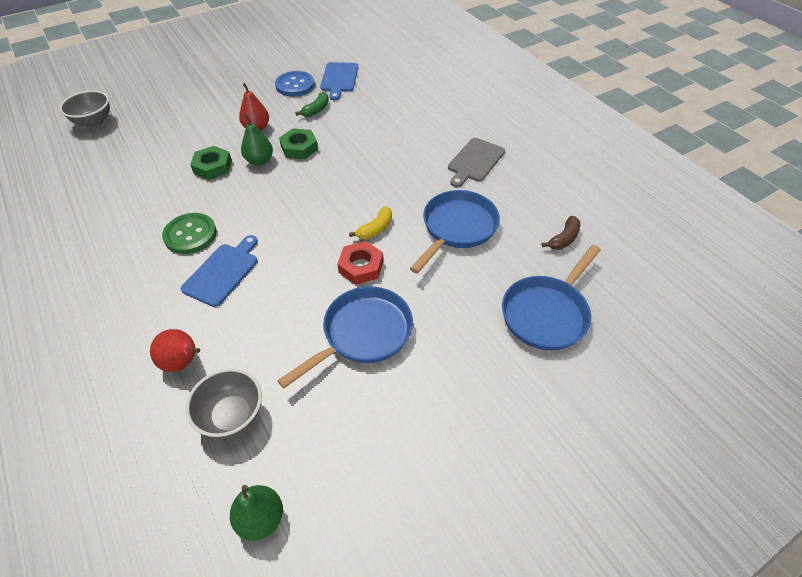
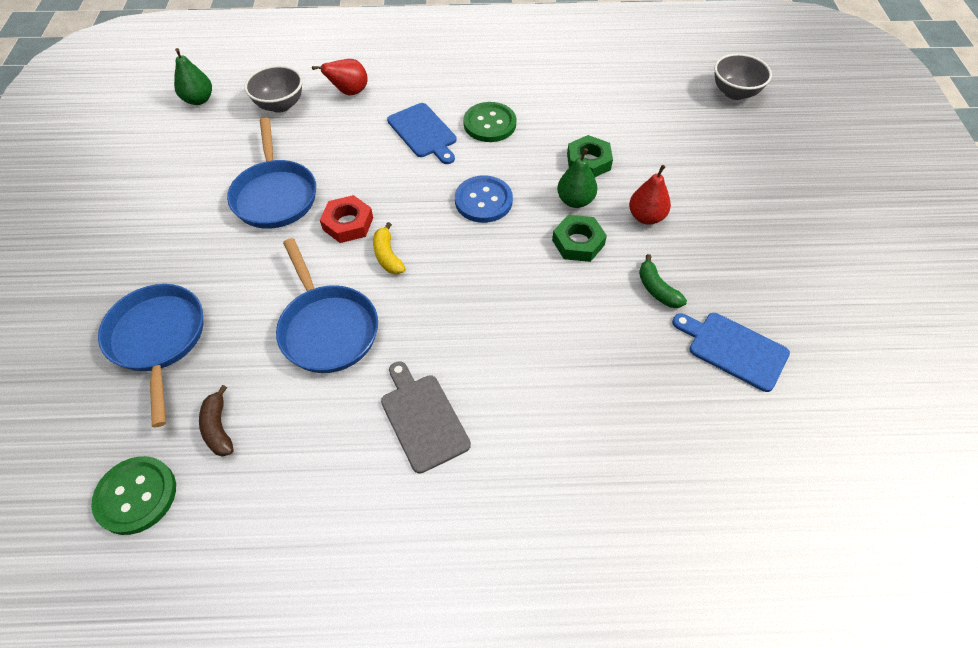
camera: 120 degrees right, 5 degrees up
(295, 85) = (738, 288): blue button -> blue button (483, 201)
(632, 249) = (136, 496): none -> green button

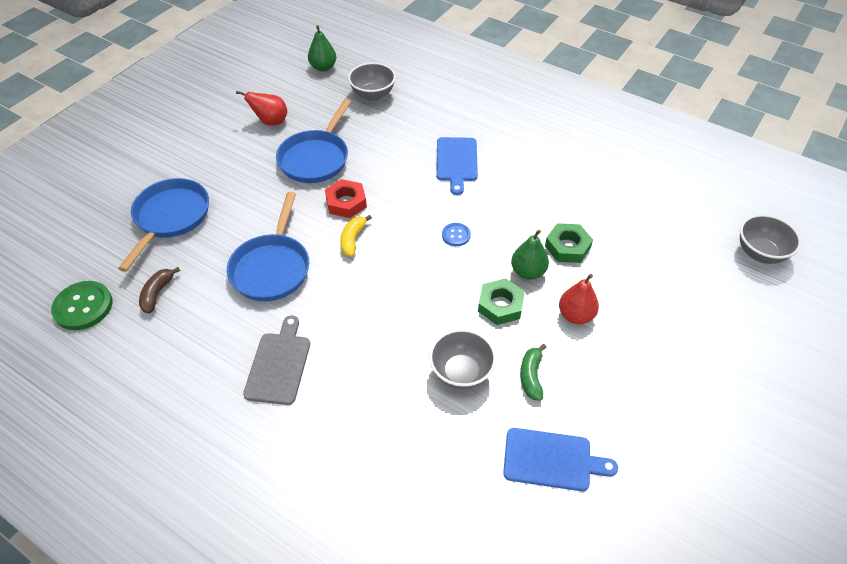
camera: 35 degrees right, 5 degrees down
(349, 92) = (428, 106): red pear -> red pear (270, 122)
(483, 201) = (456, 235): blue button -> blue button, size x0.55
(490, 124) = (513, 179): green button -> none
(598, 321) = (461, 372): none -> grey bowl
(733, 349) = (551, 460): blue cutting board -> blue cutting board turned 120 degrees clockwise

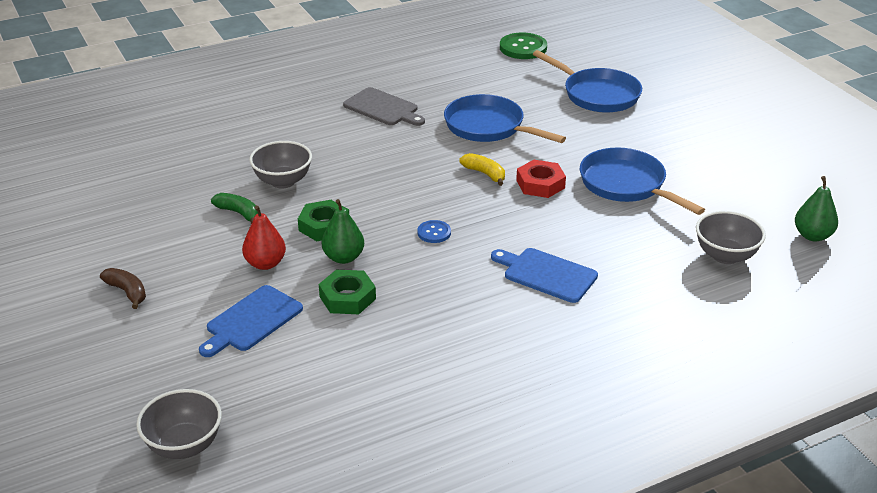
camera: 120 degrees right, 15 degrees down
(157, 293) = (508, 76): brown banana -> brown banana (127, 292)
(270, 122) = (713, 173): red pear -> none
(551, 460) = (165, 193): blue cutting board -> blue cutting board (251, 321)

